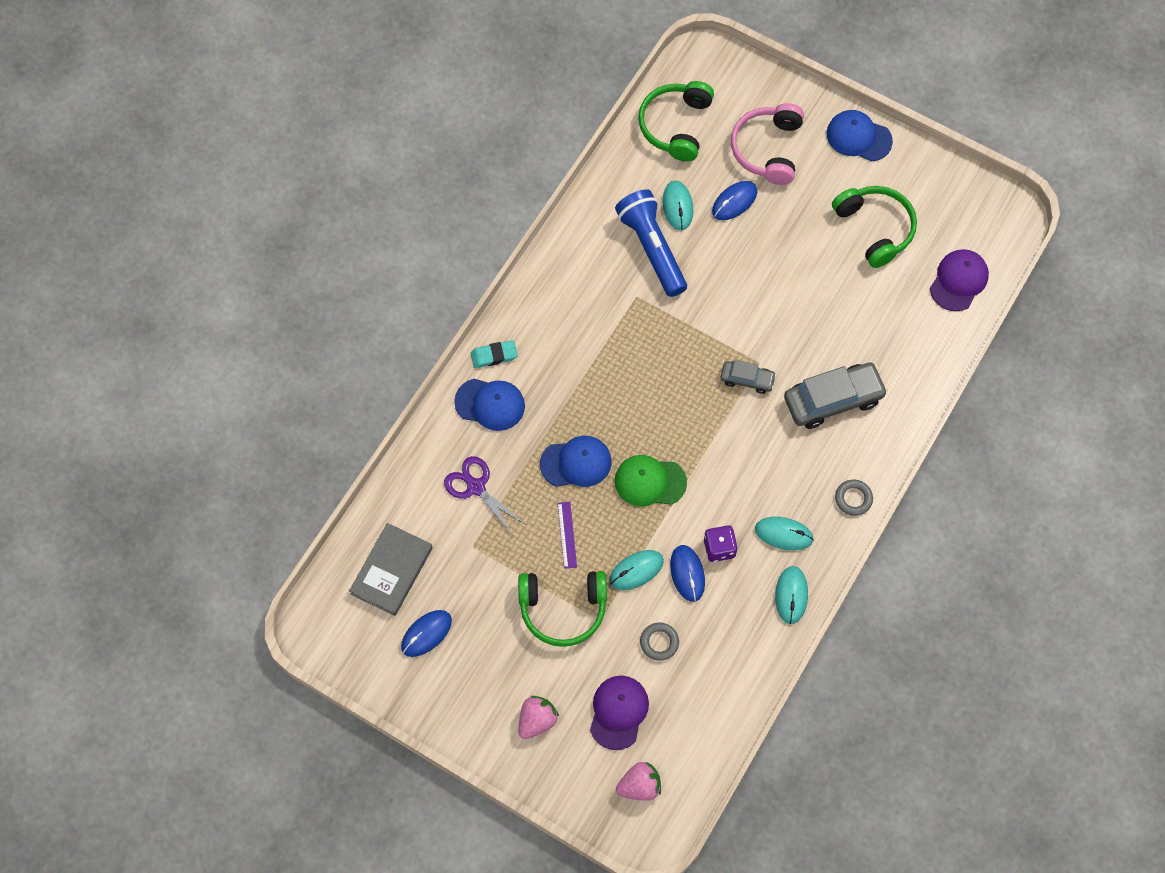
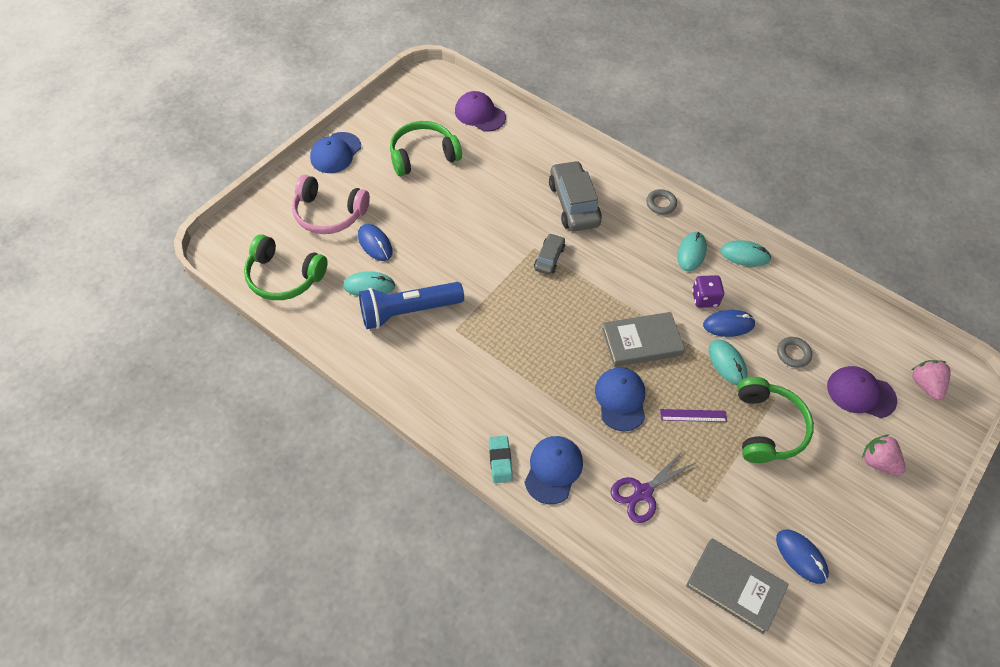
camera: 85 degrees left, 10 degrees down
(650, 482) = (642, 342): green cap -> grey book

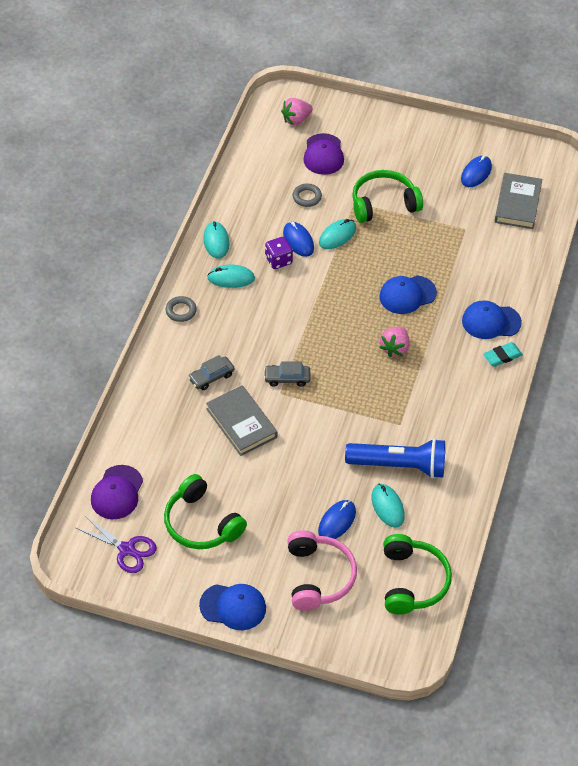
camera: 110 degrees left, 5 degrees down
(408, 311) = (399, 466): blue flashlight -> blue flashlight turned 45 degrees counterclockwise
(573, 204) = (211, 377): grey car -> grey car, size x0.54
(642, 342) = (345, 293): grey book -> grey book (241, 423)
(643, 492) = (478, 265): purple scissors -> purple scissors (127, 549)
(693, 415) = (397, 248): purple ruler -> none
(877, 462) = (379, 141): pink strawberry -> pink strawberry (395, 348)

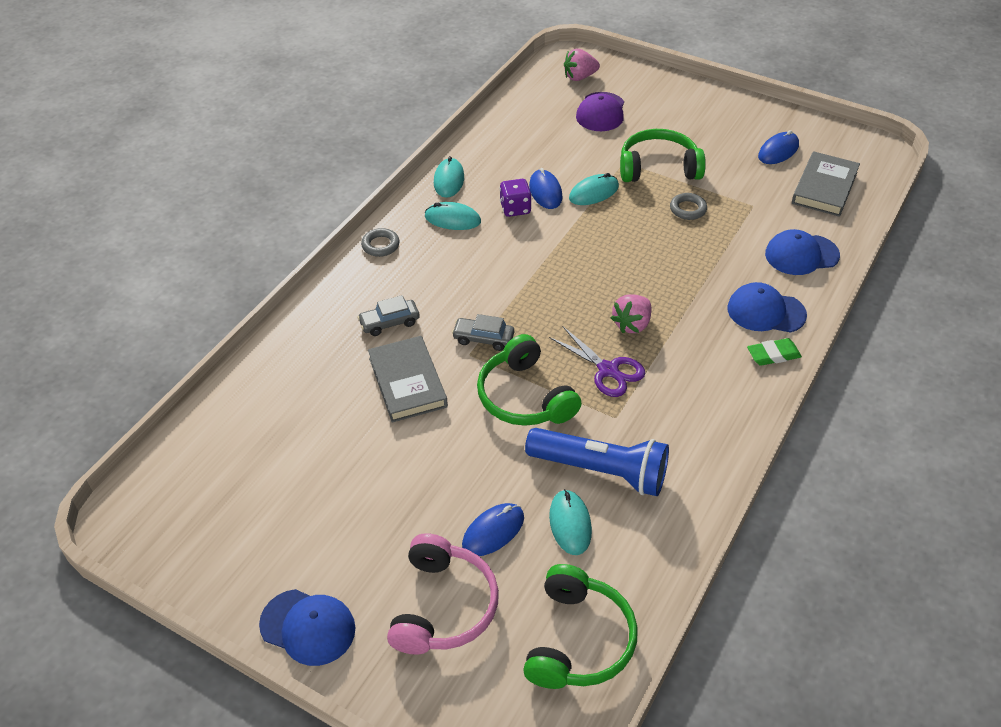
camera: 15 degrees right, 5 degrees down
(117, 492) = (216, 441): purple cap -> none
(127, 549) = (197, 518): purple scissors -> purple scissors (608, 370)
(201, 523) = (308, 501): green headphones -> green headphones (525, 397)
(307, 197) = (569, 150): grey ring -> grey ring (688, 209)
(407, 295) = (663, 266): blue cap -> blue cap (801, 255)
(502, 356) = (773, 355): turquoise eraser -> green eraser

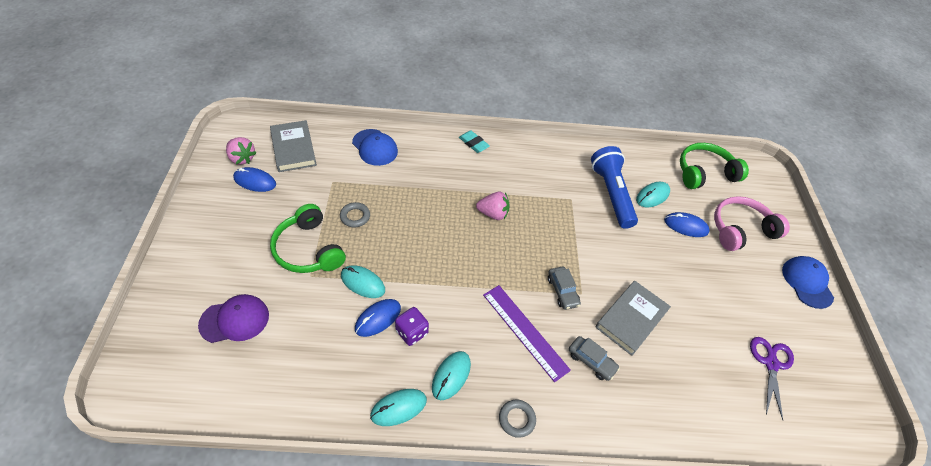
camera: 125 degrees left, 5 degrees up
(452, 219) = (451, 376): turquoise mouse -> turquoise mouse turned 45 degrees clockwise
(459, 286) = (525, 331): none -> purple ruler
(525, 397) = (591, 247): green headphones -> none
(579, 77) = (170, 363): pink strawberry -> pink strawberry (242, 158)
(608, 370) = (539, 214): purple scissors -> purple scissors (771, 364)
(766, 311) = (439, 153): blue cap -> none
(773, 355) = (473, 143): green eraser -> turquoise eraser
(824, 188) = (293, 148): grey book -> grey book turned 75 degrees clockwise

